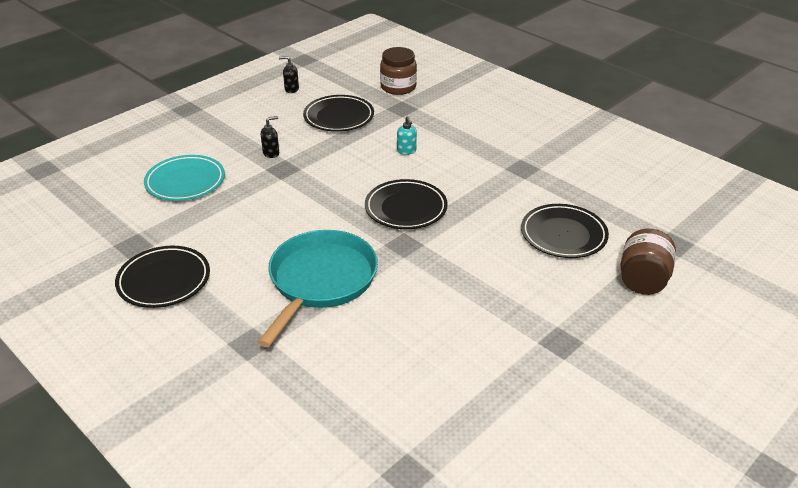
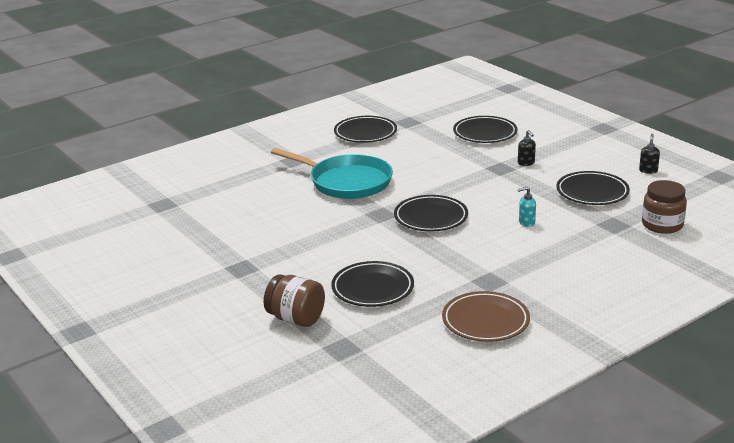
camera: 100 degrees right, 10 degrees down
(185, 182) = (485, 133): turquoise plate -> black plate
(589, 168) = (485, 321): none -> brown plate

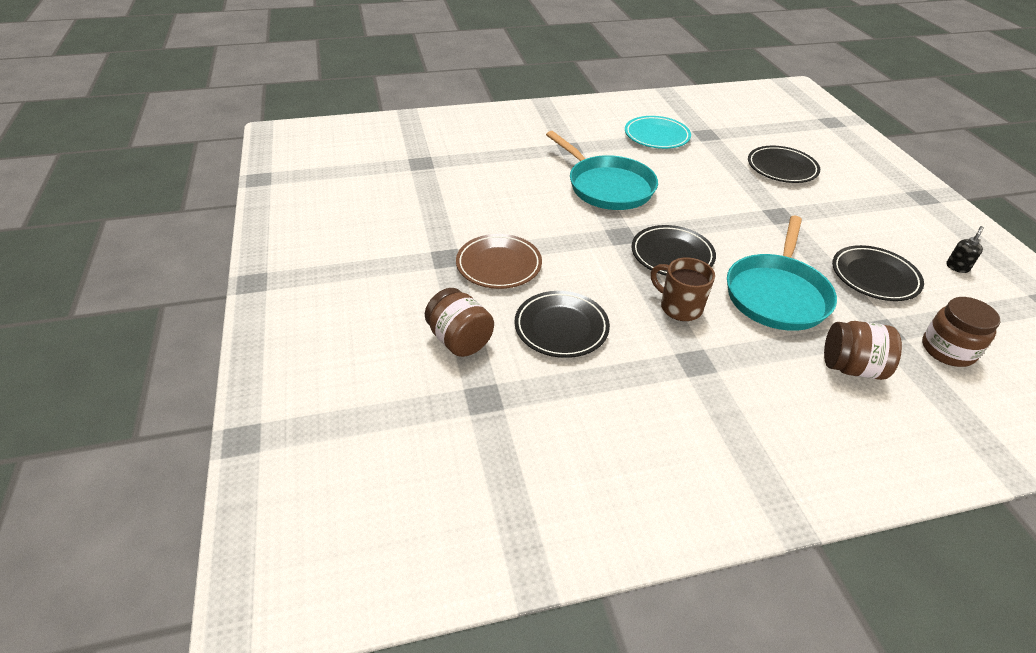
camera: 20 degrees right, 15 degrees up
(365, 133) = (656, 136): black plate -> turquoise plate
(457, 250) = (679, 307): none -> brown mug
(485, 321) = (664, 419): brown plate -> brown plate (499, 265)
(526, 163) = (811, 217): black soap dispenser -> none
(526, 222) = (777, 295): turquoise soap dispenser -> turquoise pan
(601, 253) = (851, 367): none -> brown jar

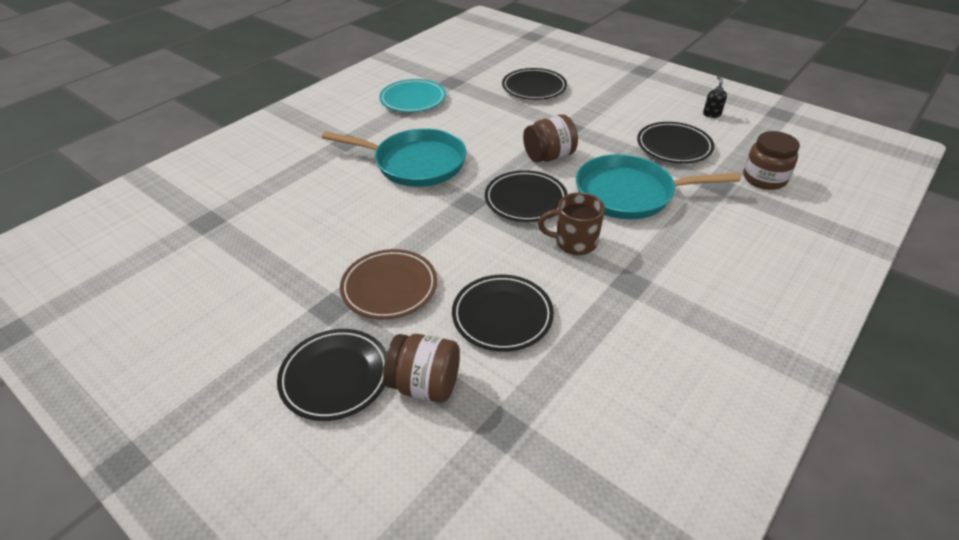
camera: 35 degrees left, 0 degrees up
(408, 302) = (335, 377): none -> black plate
(777, 295) = (629, 193): turquoise pan -> turquoise pan turned 105 degrees clockwise
(851, 367) = (727, 225): brown jar -> brown jar (549, 156)

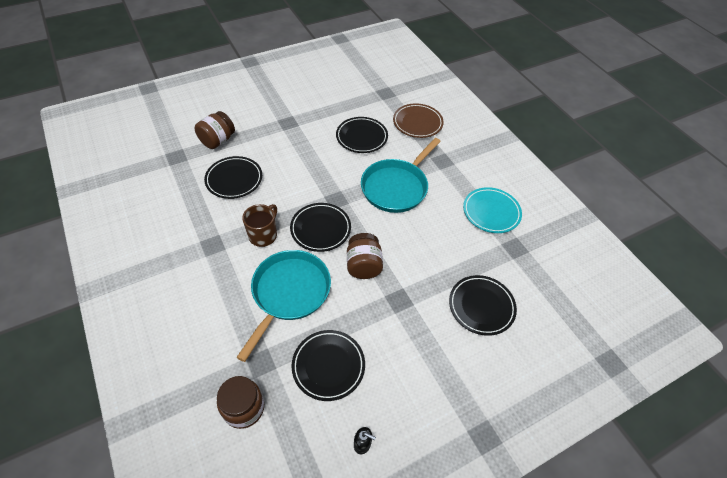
camera: 110 degrees right, 10 degrees up
(335, 377) = (245, 116): black plate -> black plate (361, 137)
(389, 287) = (286, 145): brown plate -> brown plate (417, 123)

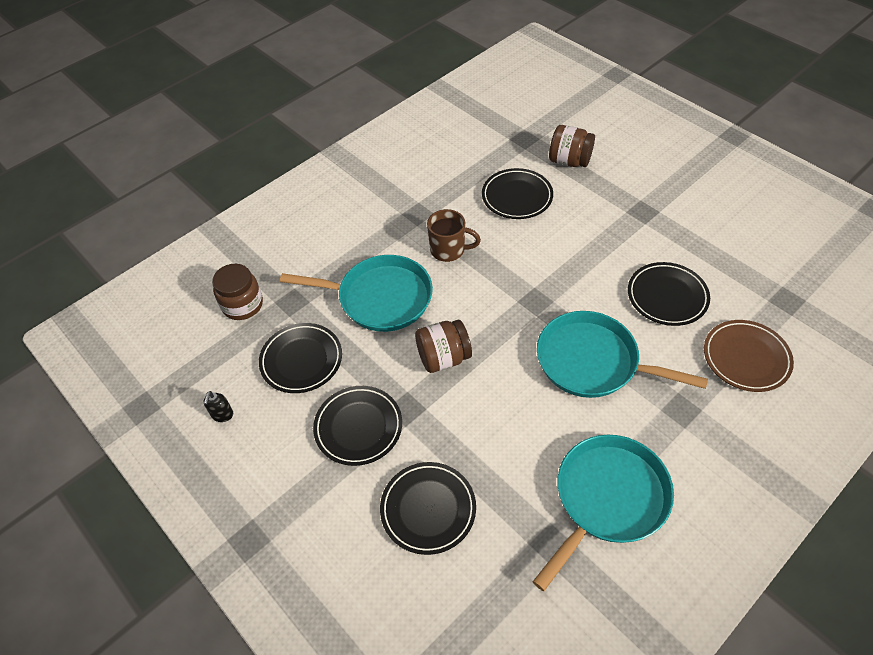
camera: 80 degrees right, 0 degrees up
(320, 229) = (481, 299): black plate -> black plate (358, 427)
(491, 212) = (608, 498): turquoise plate -> turquoise pan

